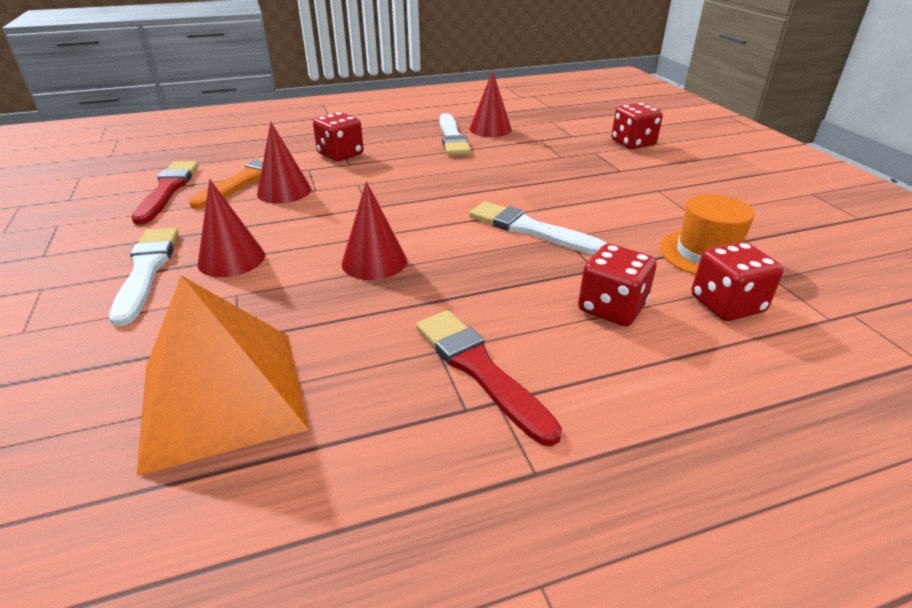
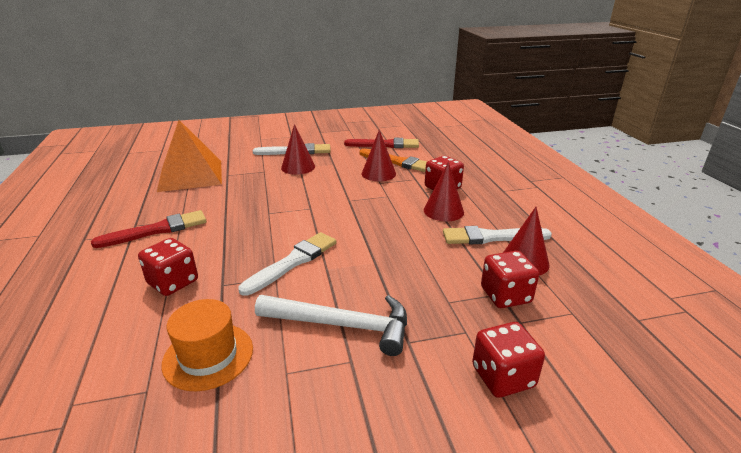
camera: 95 degrees right, 5 degrees down
(374, 261) = (276, 203): red cone -> red cone (443, 211)
(619, 195) = (343, 325): none -> white hammer
(726, 304) = (135, 342): red dice -> red dice (505, 295)

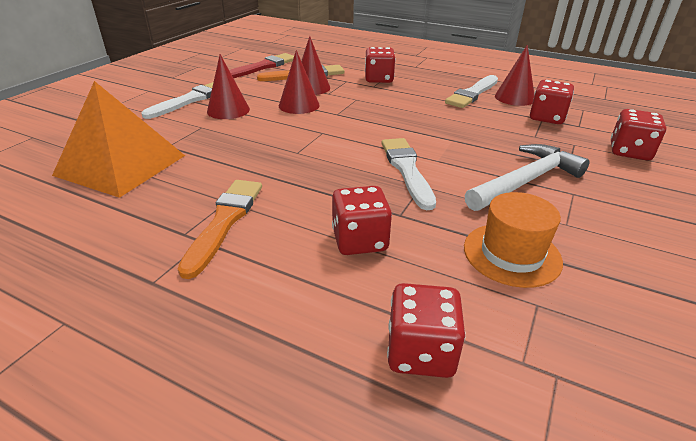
camera: 50 degrees left, 5 degrees up
(62, 354) = (420, 352): none -> red dice
(157, 230) = (225, 221): red brush -> orange brush
(443, 211) = (413, 92): red cone -> red cone (299, 105)

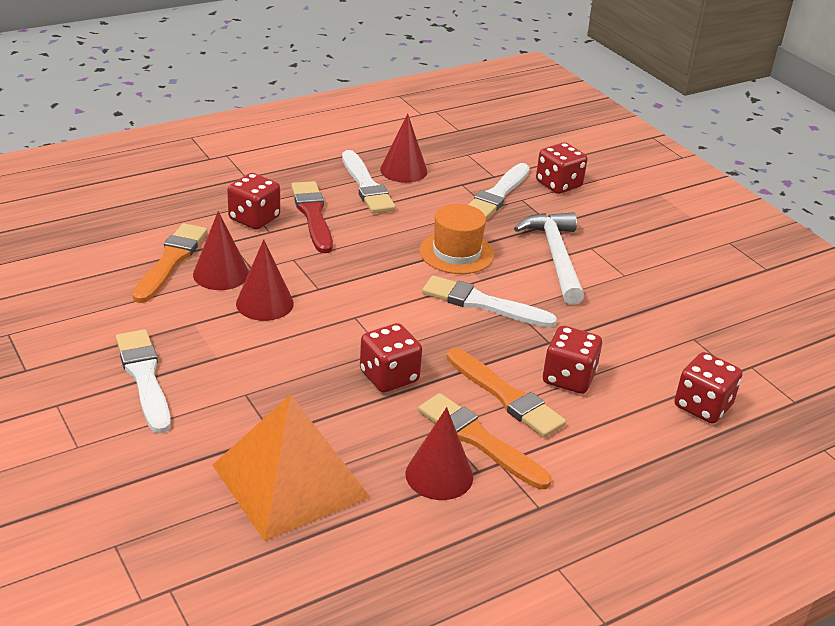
camera: 60 degrees left, 0 degrees up
(228, 110) = (217, 358): red cone -> red cone (439, 475)
(263, 67) = (93, 280): red brush -> red brush (313, 215)
(297, 216) = (506, 396): none -> orange brush
(512, 254) = (639, 318): orange hat -> orange hat (456, 253)
(547, 118) = (463, 181): red dice -> red dice (389, 376)
(558, 134) = (497, 195): none -> white brush

